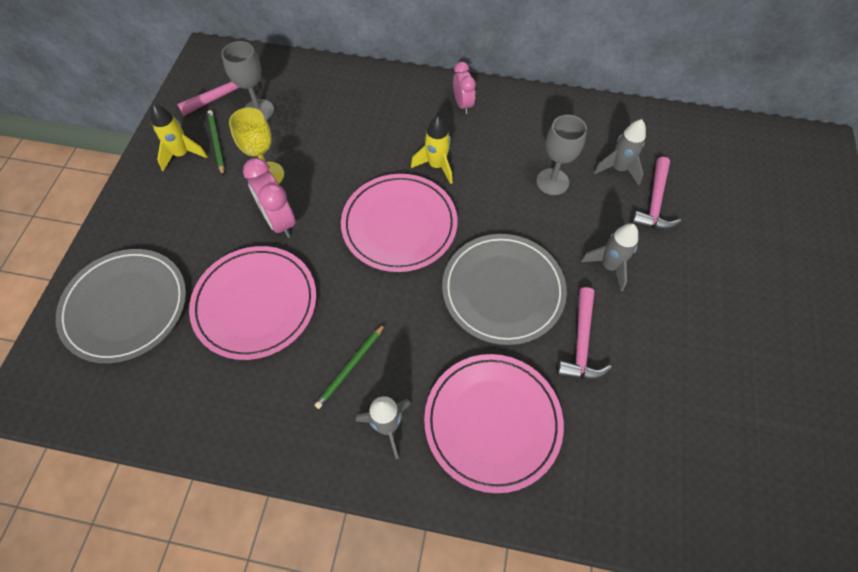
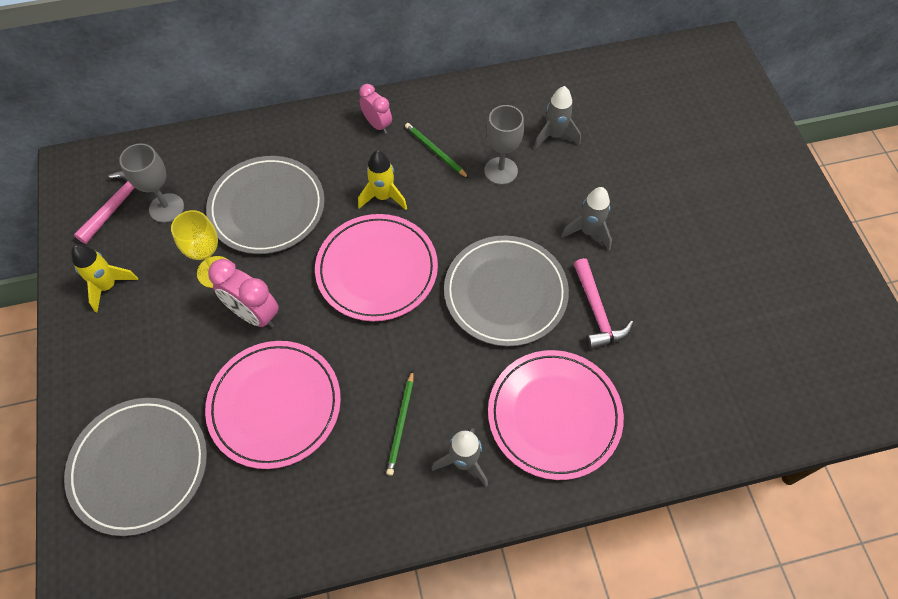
camera: 25 degrees left, 0 degrees up
(216, 143) = (140, 259): green pencil -> green pencil (435, 151)
(336, 139) = (267, 207): none -> grey plate
(654, 202) = (601, 156): pink hammer -> none

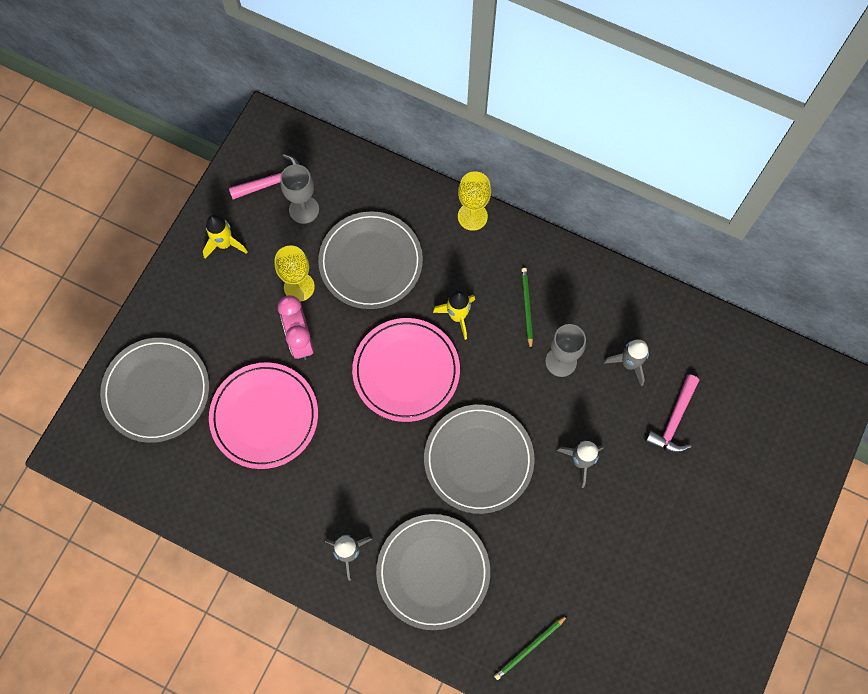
camera: 40 degrees right, 10 degrees up
(327, 117) = (472, 216): none -> yellow goblet
(377, 124) = (503, 251): pink clock -> none
(401, 424) = (331, 495): green pencil -> green pencil (529, 648)
(554, 415) = (433, 572): pink plate -> grey plate
(597, 311) = (529, 525): pink hammer -> pink hammer (674, 420)

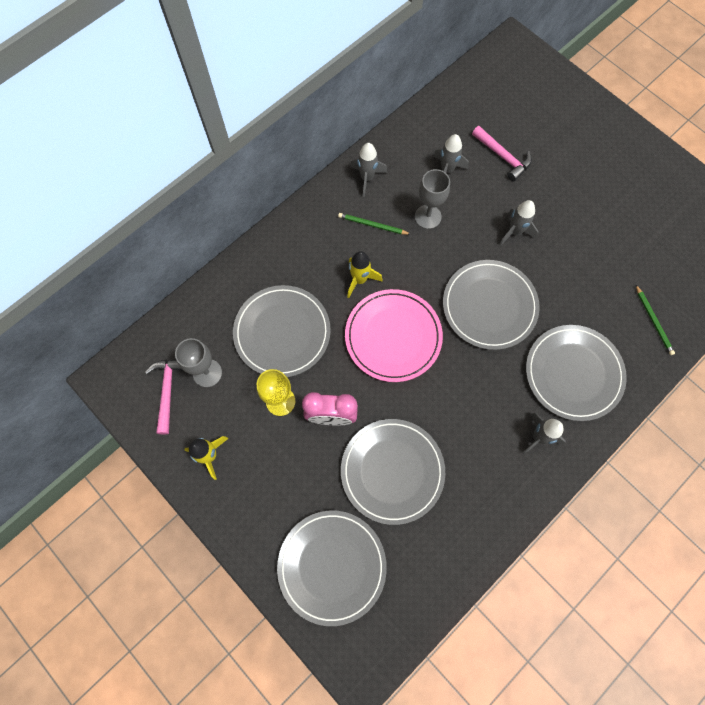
camera: 70 degrees left, 0 degrees up
(264, 416) = (392, 471): pink plate -> grey plate
(472, 216) = (275, 238): yellow goblet -> none
(582, 282) = (367, 178): none -> grey rocket

